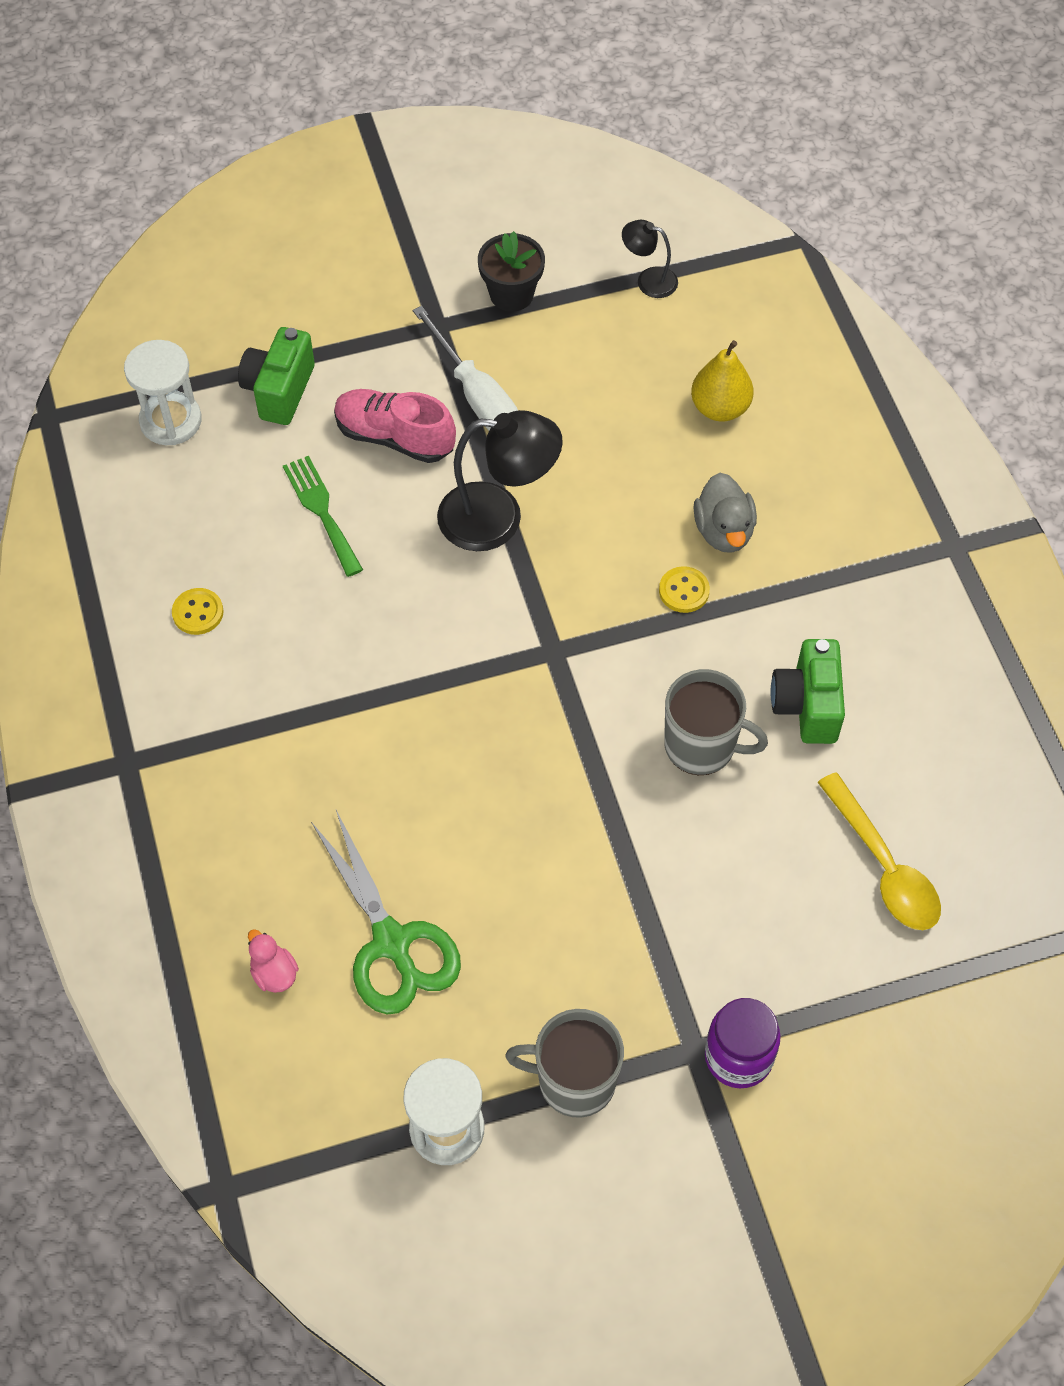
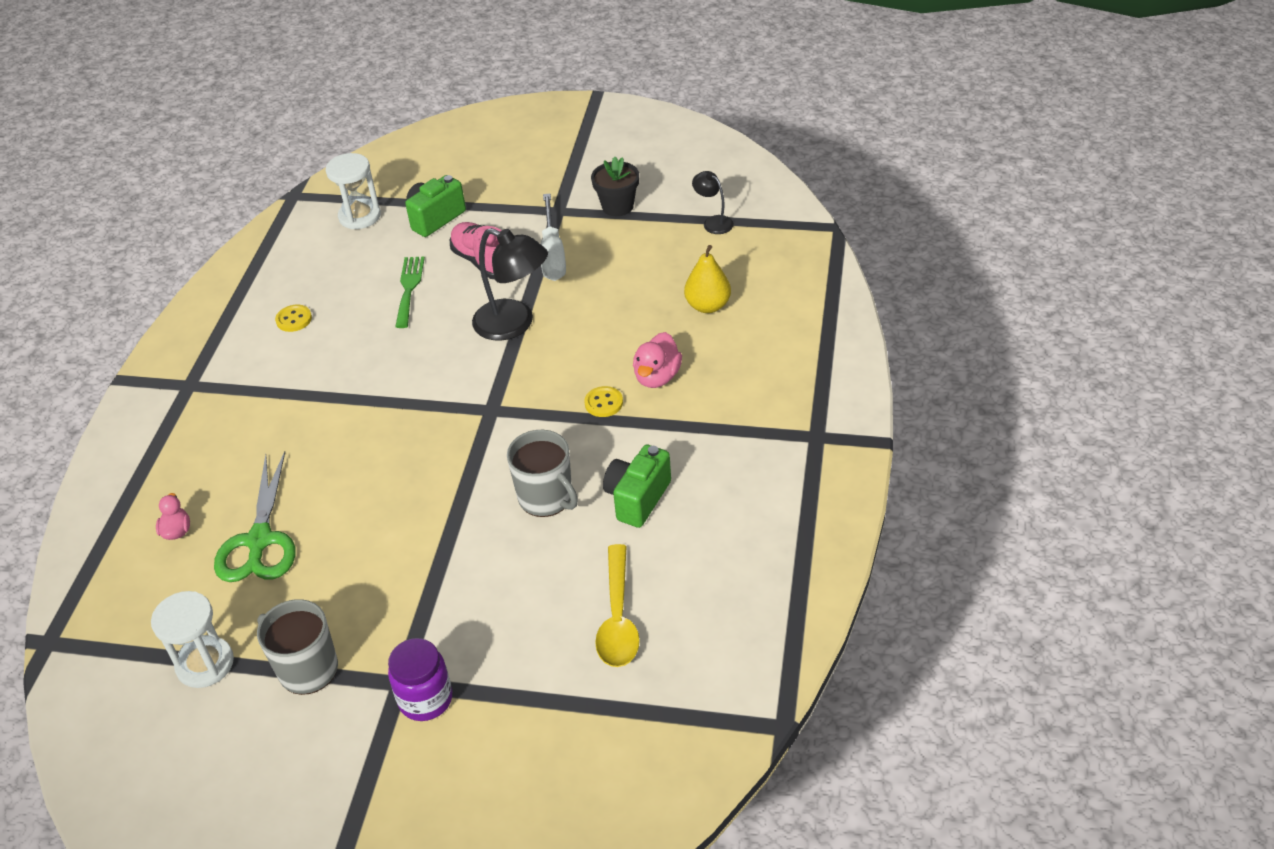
camera: 30 degrees right, 15 degrees down
(724, 531) = (657, 377): grey duck -> pink duck

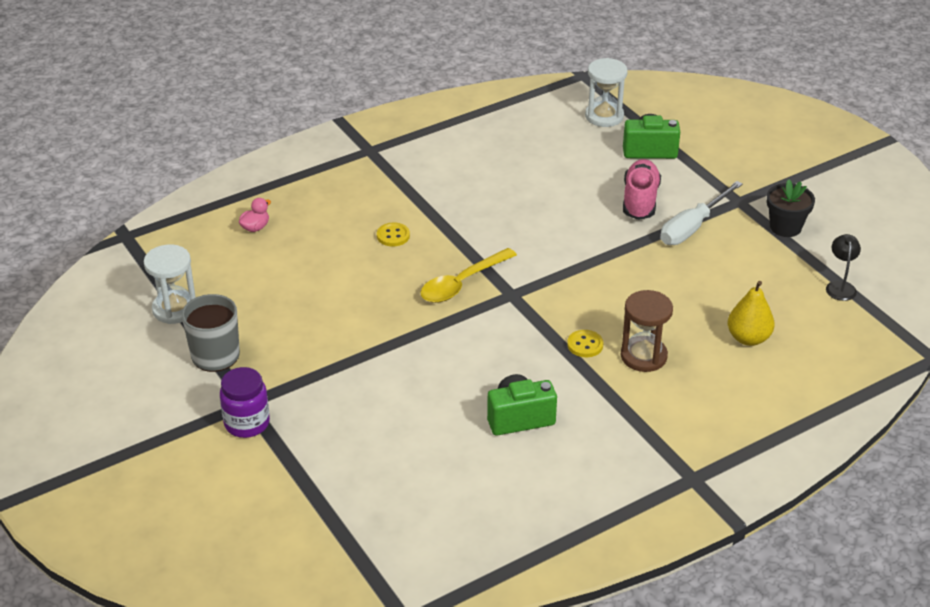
camera: 45 degrees right, 5 degrees down
(259, 541) = (286, 266): green scissors -> none
(294, 319) = (476, 153): yellow button -> yellow button (393, 236)
(409, 288) = (569, 183): green fork -> none
(514, 324) = (601, 253): black lamp -> none
(546, 498) = (467, 372): grey mug -> none
(618, 618) = (406, 474): yellow spoon -> yellow spoon (462, 283)
(657, 377) = (643, 356): pink duck -> brown hourglass

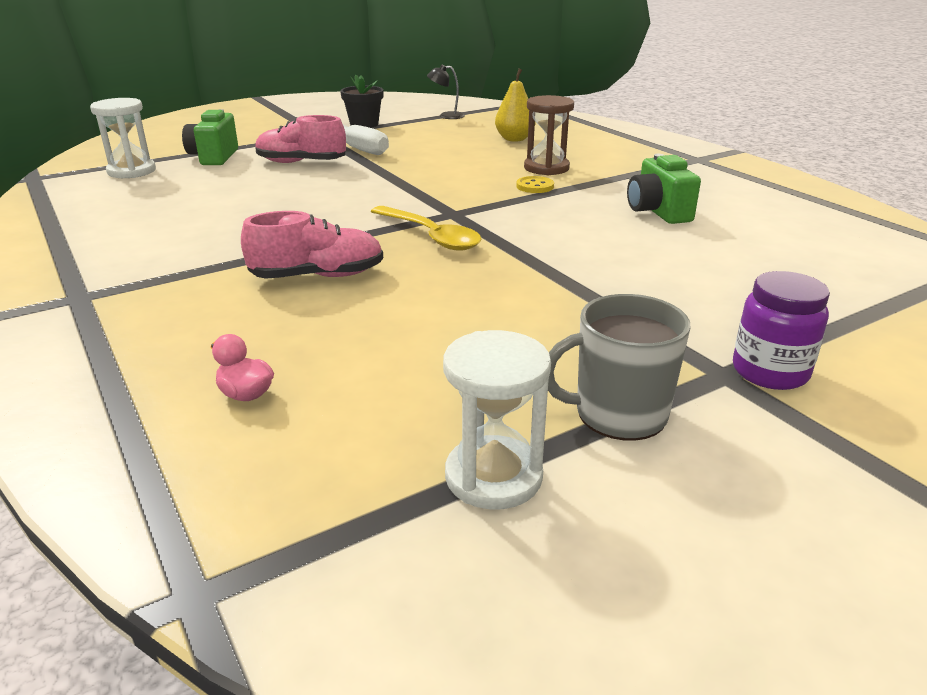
camera: 90 degrees left, 10 degrees down
(393, 236) = (317, 276): yellow button -> pink shoe

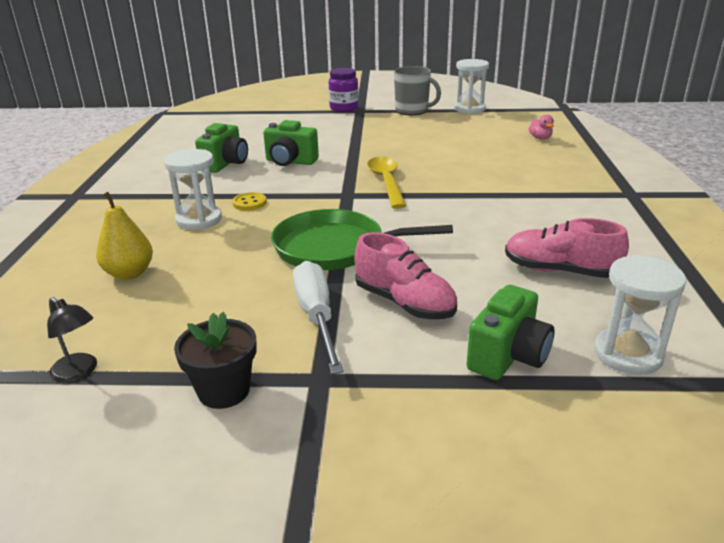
camera: 145 degrees left, 0 degrees up
(317, 276) = (480, 174): pink shoe -> pink shoe (560, 271)
(396, 176) = (334, 247): none -> green pan
(546, 168) = (199, 220): brown hourglass -> white hourglass
(593, 232) = (290, 162): none -> green camera

